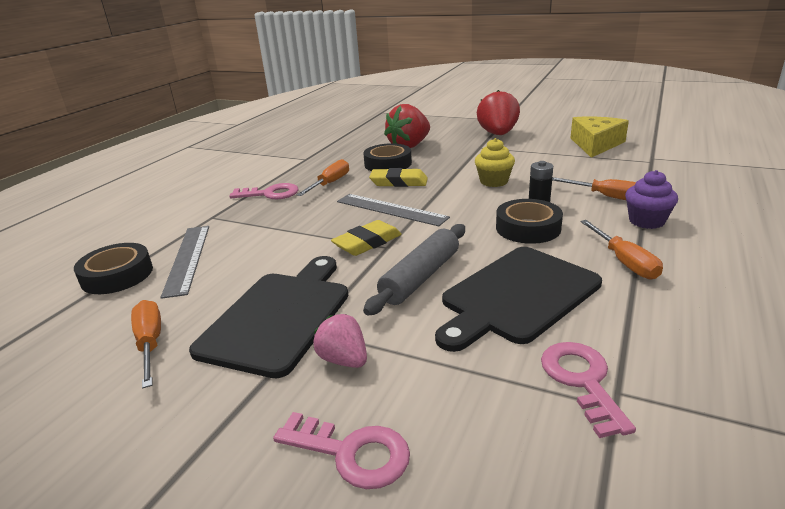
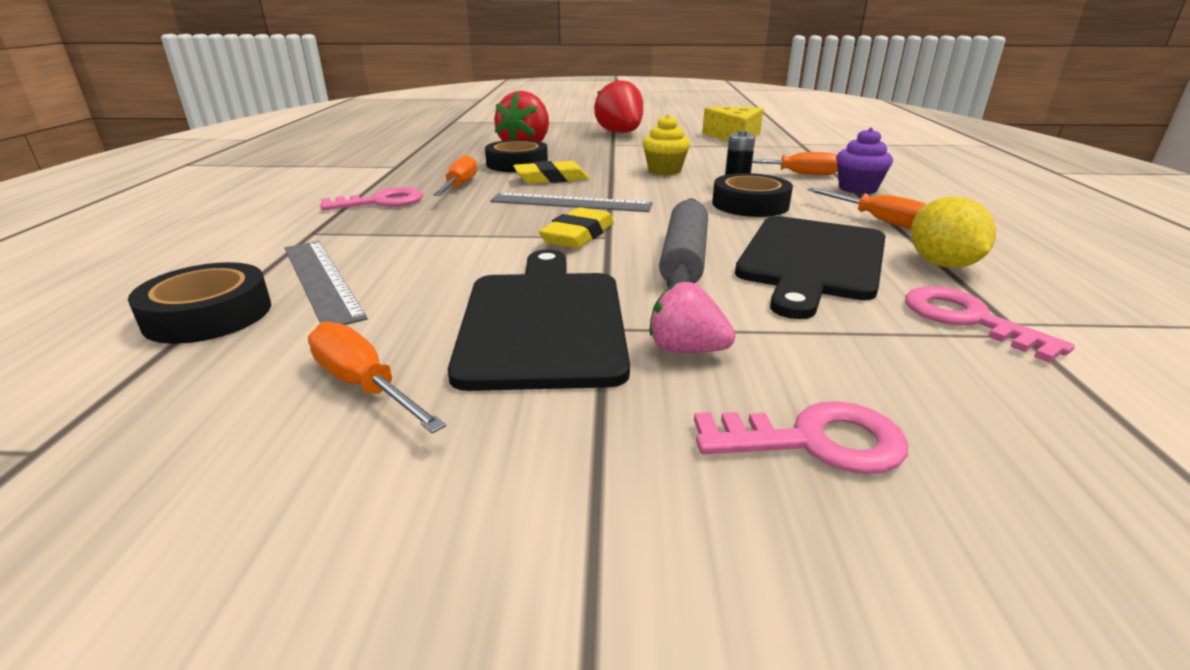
camera: 25 degrees left, 0 degrees up
(628, 320) = (942, 264): none -> yellow lemon

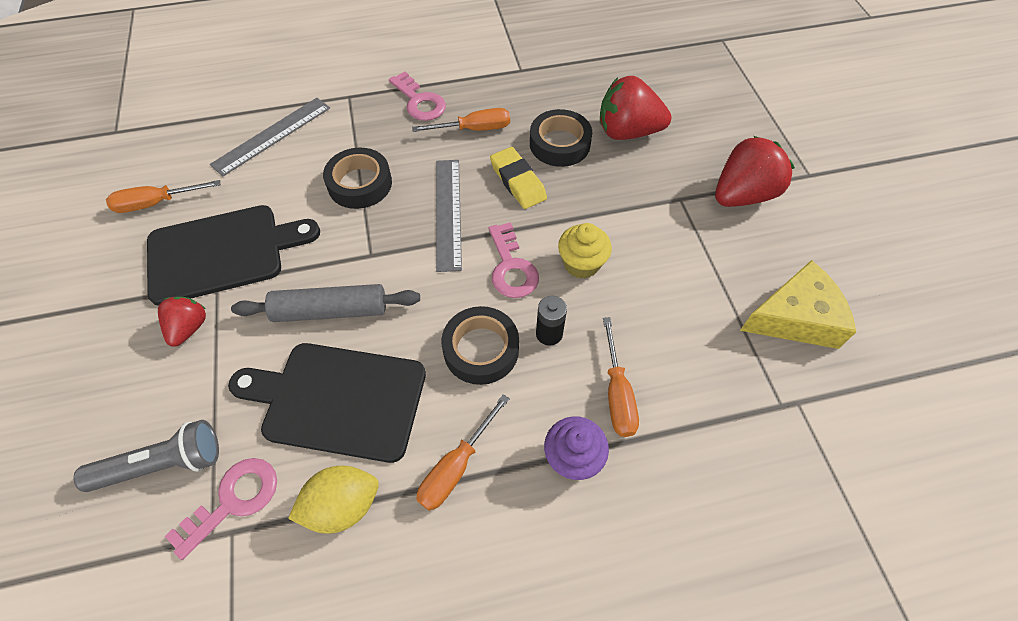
camera: 75 degrees right, 30 degrees up
(208, 314) = (226, 115): black tape -> black tape (360, 184)
(364, 385) = (156, 203): orange screwdriver -> orange screwdriver turned 135 degrees counterclockwise
(578, 235) = (369, 236): yellow eraser -> none
(686, 350) = (189, 328): pink strawberry -> red strawberry
(814, 441) = (98, 392): pink key -> pink key (511, 267)
(938, 370) = (162, 464): none -> grey flashlight

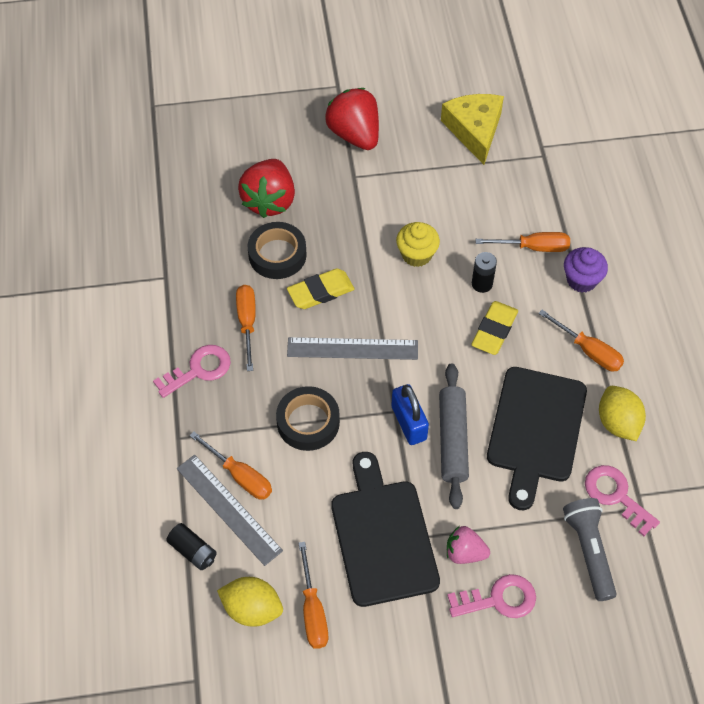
camera: 85 degrees left, 0 degrees up
(169, 160) = (252, 609): none -> yellow lemon
(189, 328) = (464, 552): red strawberry -> pink strawberry
(234, 117) = (193, 551): none -> black battery
(305, 140) = (240, 476): none -> orange screwdriver
(354, 268) = (409, 423): none -> blue padlock
(481, 349) = (494, 330): black tape -> yellow eraser
(511, 267) = (416, 304): pink key -> pink key (498, 599)

